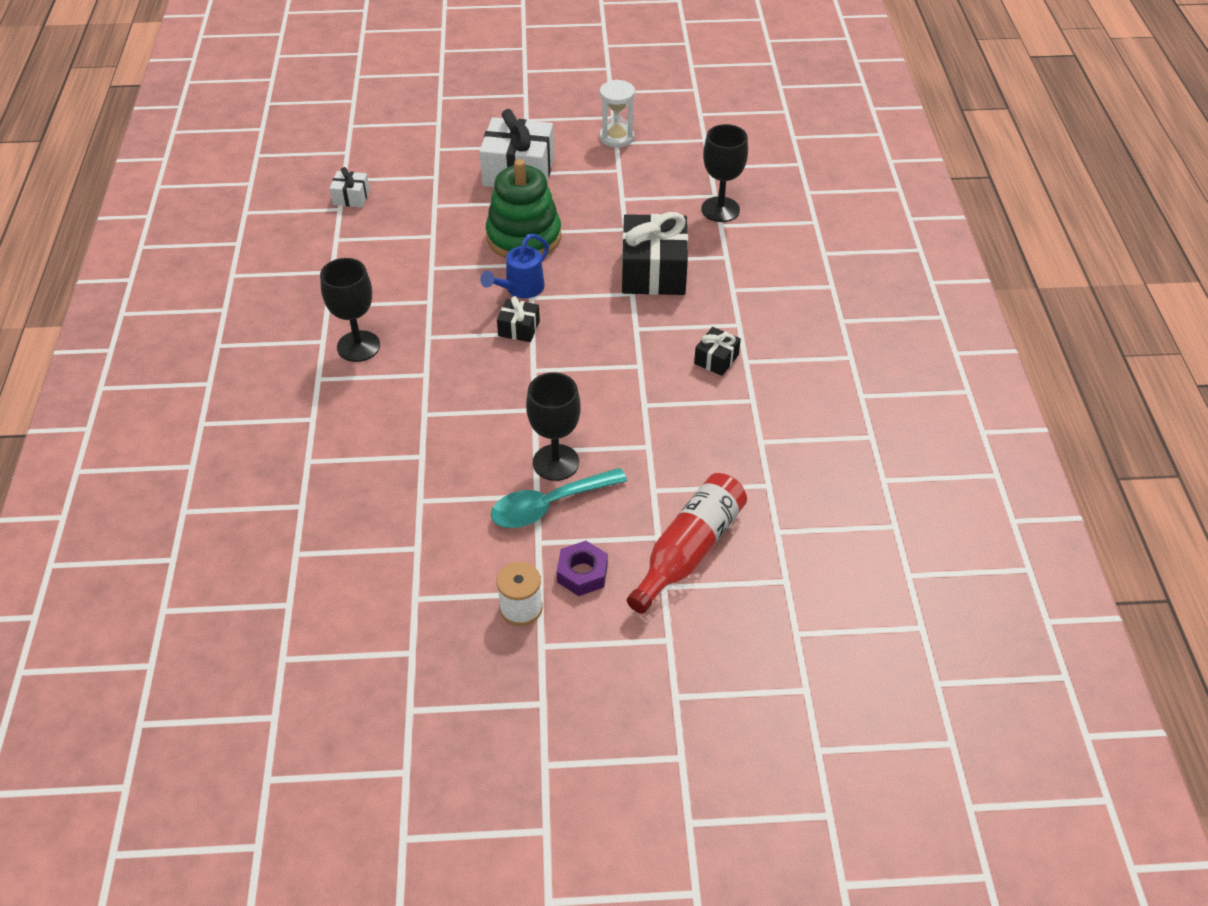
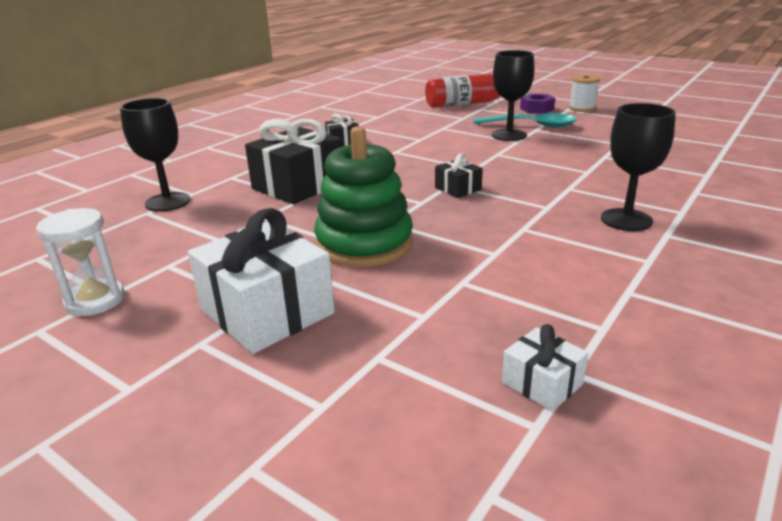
camera: 140 degrees left, 20 degrees down
(520, 289) = (423, 209): blue watering can -> none

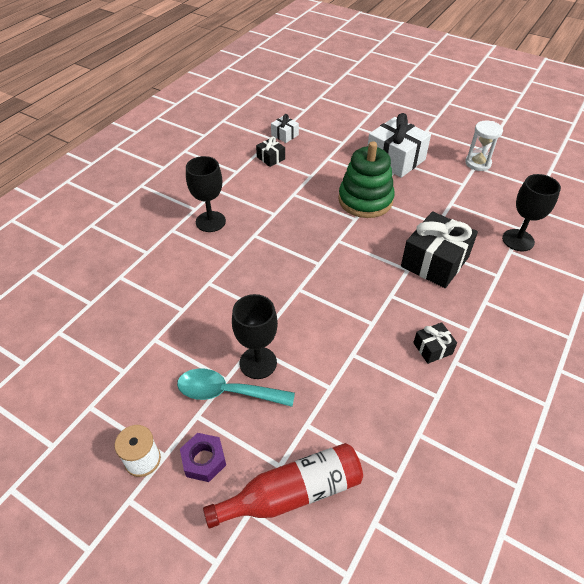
camera: 175 degrees right, 20 degrees up
(458, 189) = (313, 257): black gift -> black gift (271, 158)

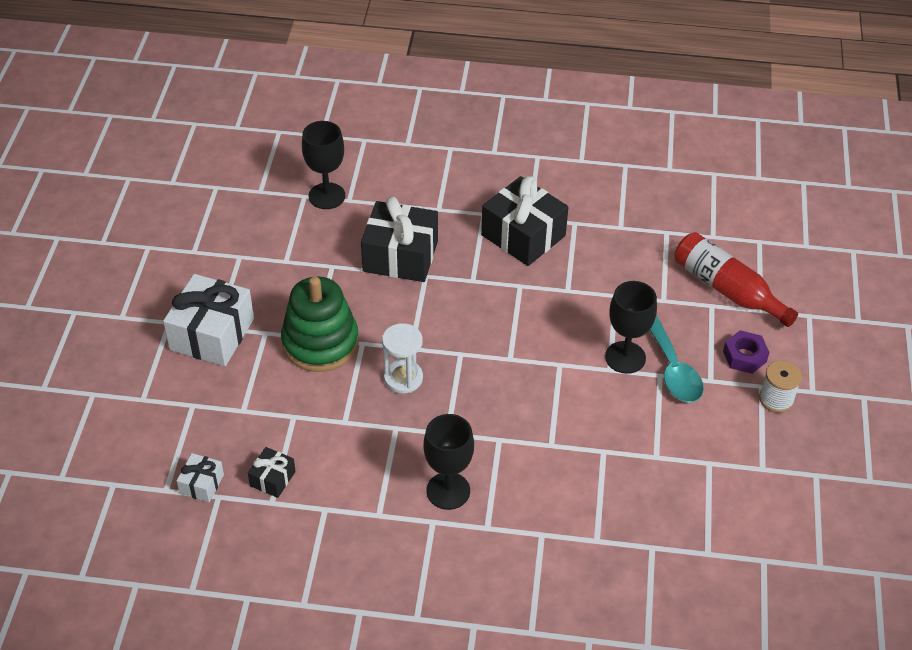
camera: 115 degrees left, 0 degrees up
(432, 348) = (523, 235): black gift -> black gift, size x2.06
(478, 163) = (185, 249): white hourglass -> white hourglass (403, 378)

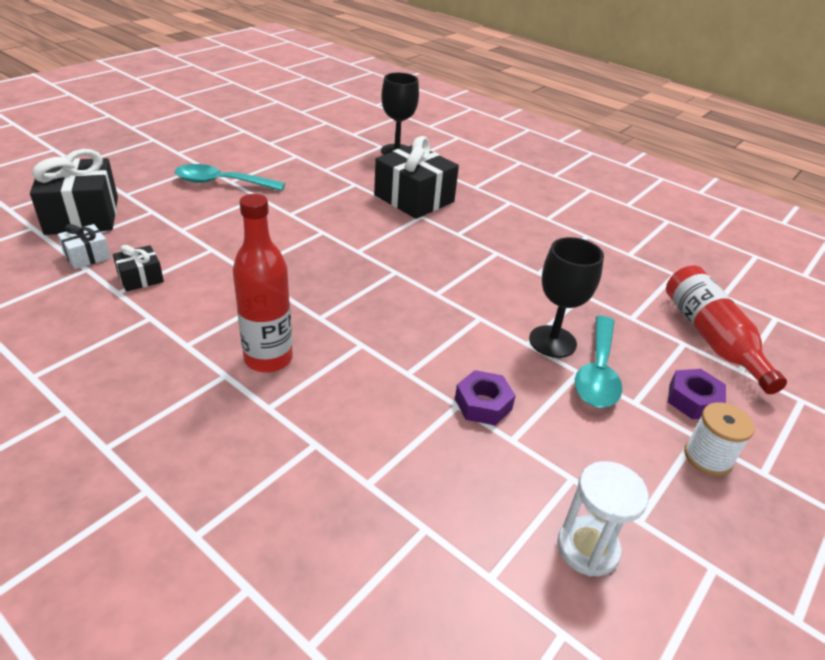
camera: 30 degrees right, 10 degrees down
(212, 334) = (221, 183): white gift -> turquoise spoon
(320, 342) = (291, 218): green stacking toy -> none
(403, 378) = (327, 265): white hourglass -> white hourglass (587, 548)
(448, 491) = (268, 359): black goblet -> red bottle
(523, 235) = (531, 225): black gift -> black gift (82, 215)
(619, 440) = (483, 404): none -> purple nut

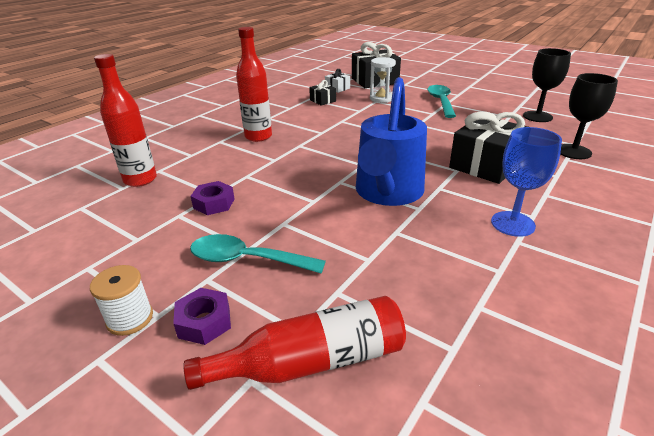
camera: 90 degrees right, 5 degrees down
(399, 505) = (140, 180): none -> red bottle
(467, 265) = (387, 193): none -> blue watering can
(522, 213) = (512, 224): none -> blue goblet
(552, 341) = (287, 236): black goblet -> black goblet (537, 116)
(587, 548) = (79, 242): white hourglass -> white hourglass (381, 99)

